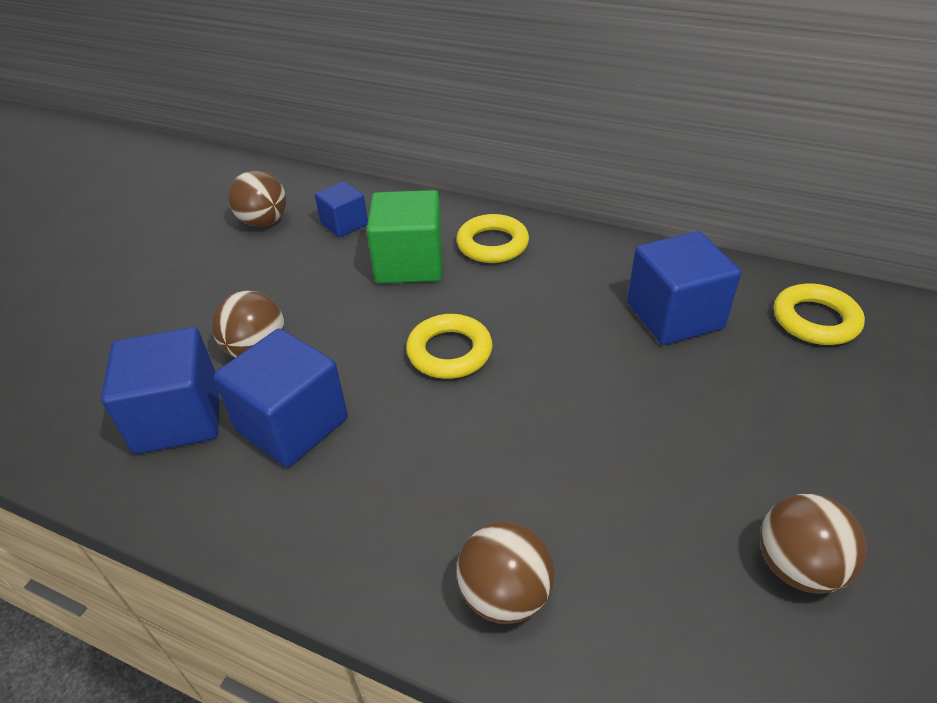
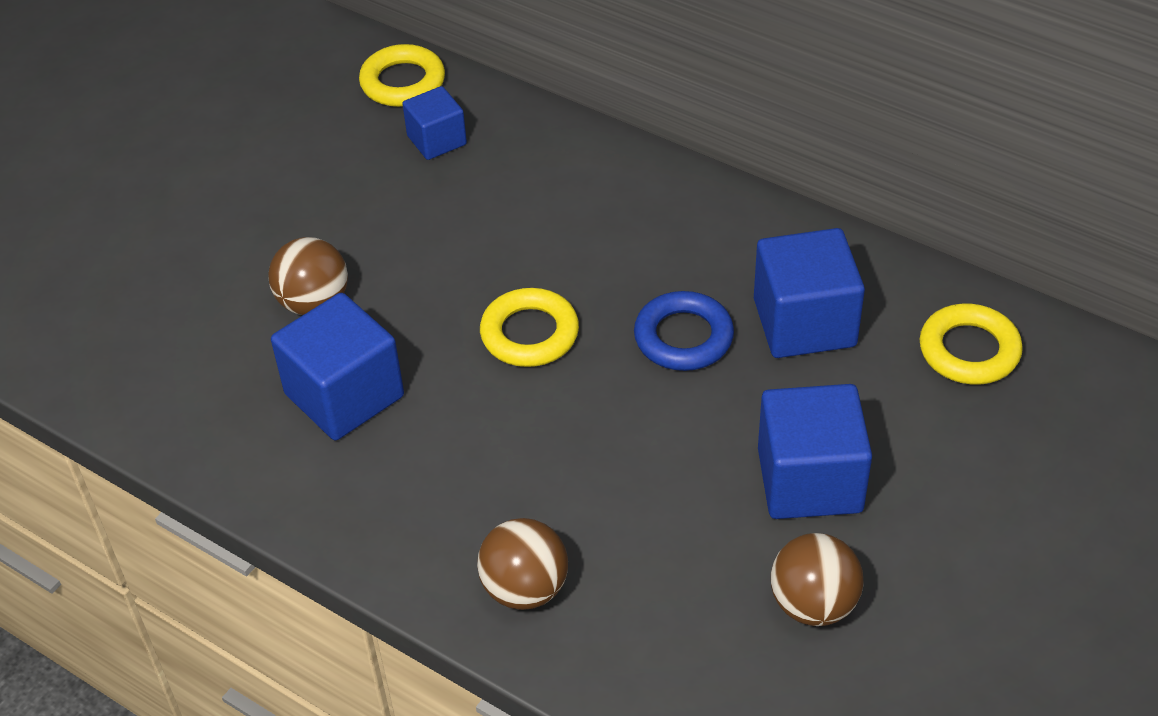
camera: 10 degrees right, 5 degrees up
(178, 417) = (225, 371): blue cube -> blue cube (809, 480)
(264, 222) = (336, 124): brown ball -> none
(409, 264) = (507, 210): green cube -> none
(492, 244) = (616, 194): yellow ring -> yellow ring (403, 82)
(580, 339) = (683, 337): none -> blue ring

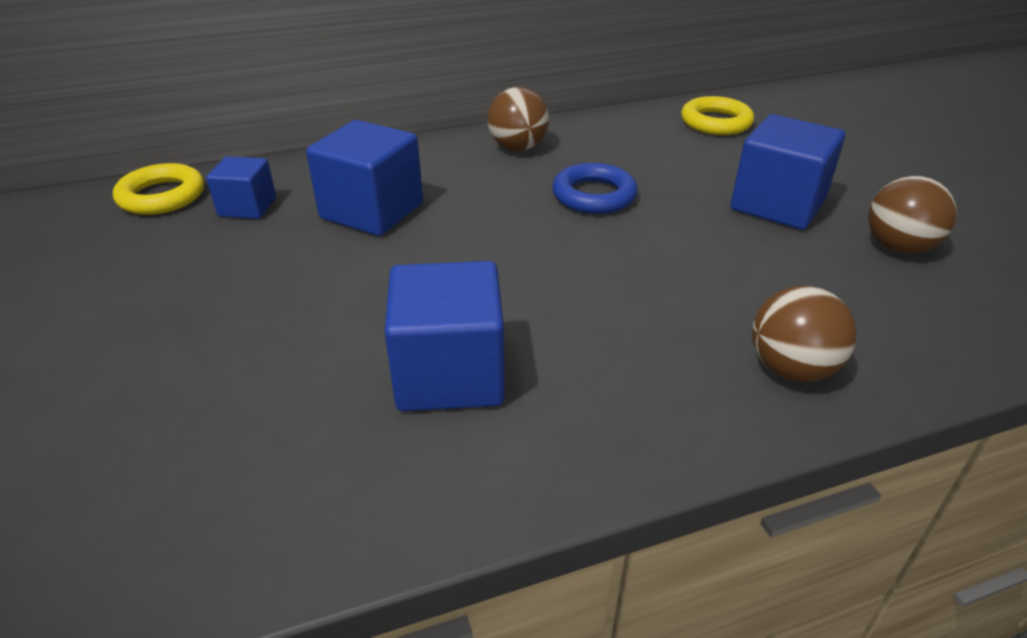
camera: 55 degrees left, 10 degrees down
(314, 303) = (312, 342): brown ball -> brown ball (518, 147)
(529, 334) = (508, 251): yellow ring -> none
(804, 323) = (633, 155): blue cube -> blue cube (372, 211)

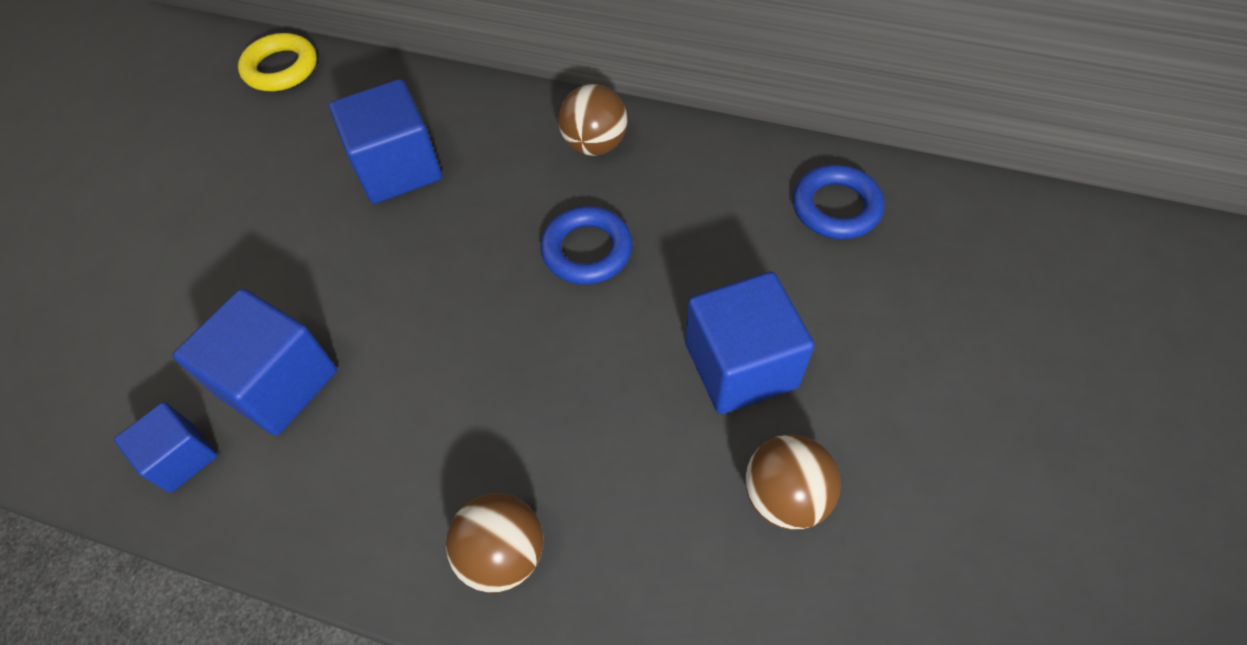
camera: 40 degrees right, 20 degrees up
(247, 207) = (321, 114): blue cube -> blue cube (182, 457)
(715, 122) = (836, 207): yellow ring -> blue ring

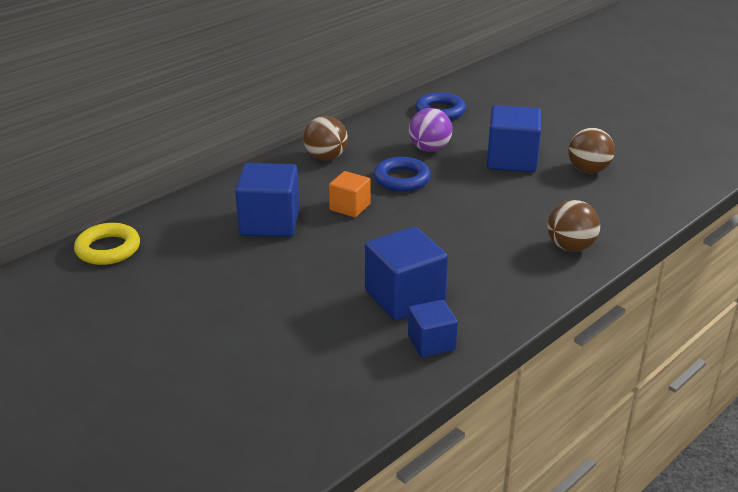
camera: 65 degrees left, 25 degrees down
(476, 228) = (350, 207): none -> orange cube
(700, 245) = (429, 149): none -> purple ball

